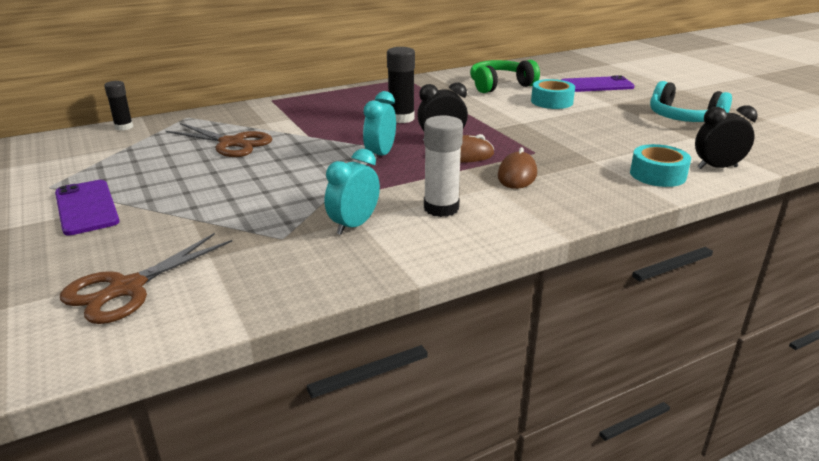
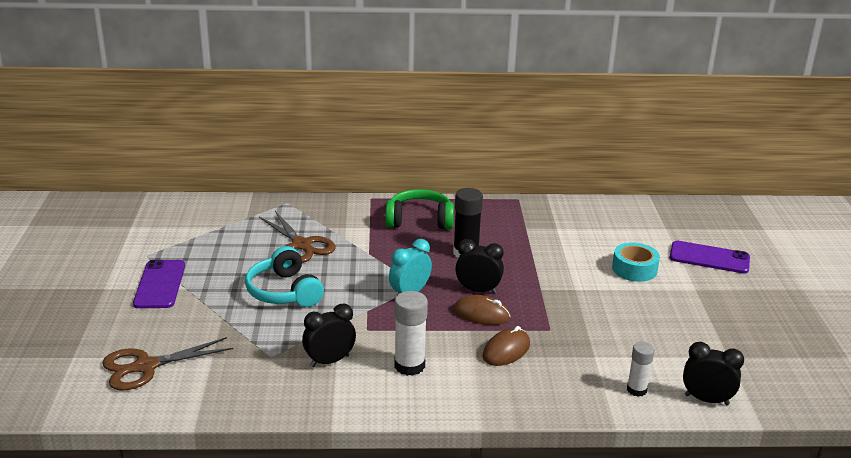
camera: 25 degrees right, 0 degrees up
(124, 127) = (232, 202): black glue stick -> none
(354, 225) = (329, 361): turquoise clock -> black clock
(500, 85) = (603, 232): green headphones -> green headphones (419, 220)
(657, 175) = (636, 390): turquoise tape -> white glue stick
(683, 118) = (751, 329): turquoise headphones -> turquoise headphones (284, 292)

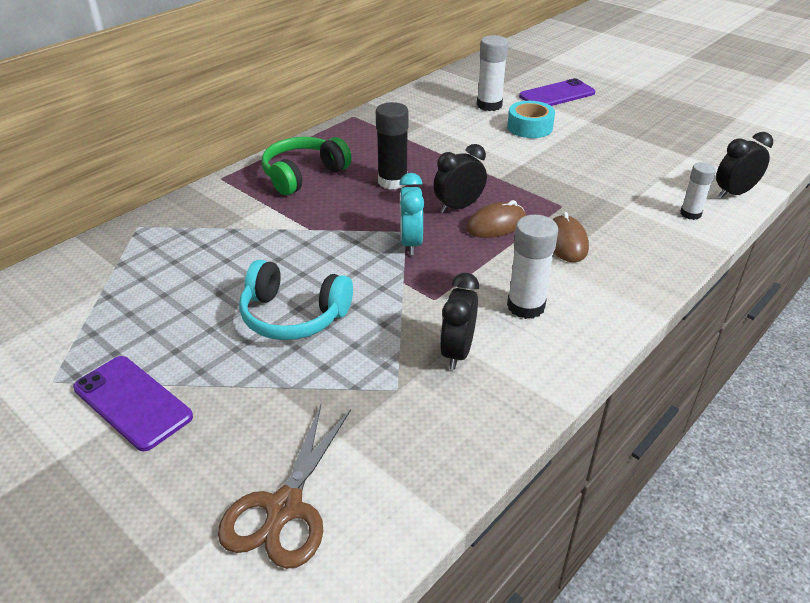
camera: 45 degrees left, 10 degrees up
(301, 245) = (228, 259): brown scissors -> none
(634, 239) = (489, 105): none -> white glue stick

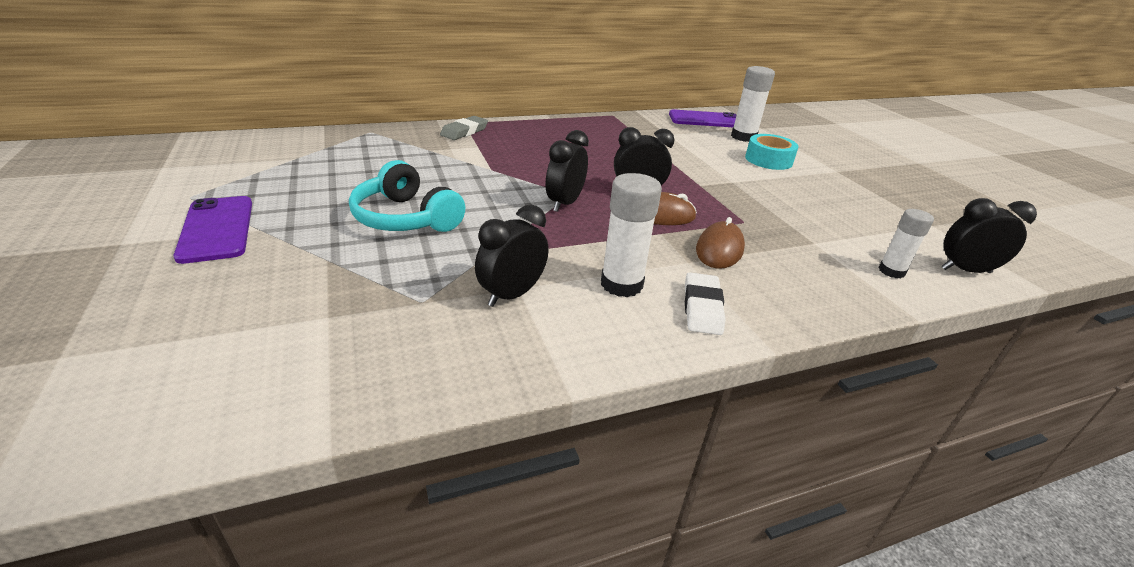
camera: 25 degrees right, 5 degrees down
(234, 190) = (464, 131): none -> grey eraser
(284, 508) = (211, 350): brown scissors -> none
(303, 175) = (529, 137): green headphones -> none
(392, 181) = (597, 160): black glue stick -> none
(411, 243) = (564, 203): turquoise clock -> black clock
(557, 94) = (820, 146): purple phone -> purple phone (705, 120)
(596, 302) = (702, 307): none -> white eraser

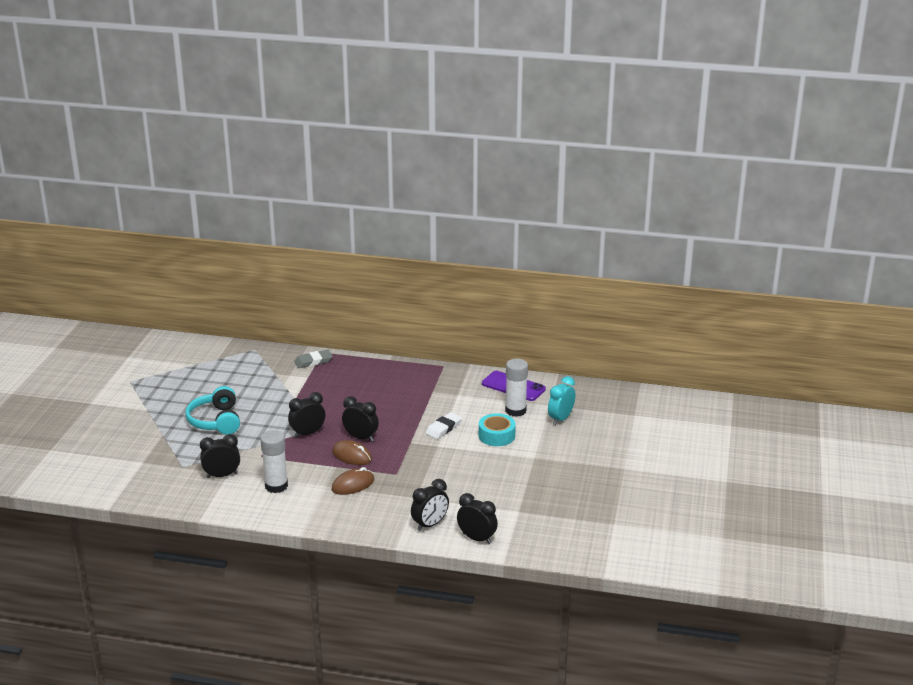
camera: 35 degrees right, 5 degrees down
(216, 229) = (130, 405): purple phone -> none
(702, 307) = (298, 508): white eraser -> white eraser (444, 428)
(791, 136) = (560, 419): none -> turquoise clock
(891, 271) = (430, 525): white glue stick -> black clock

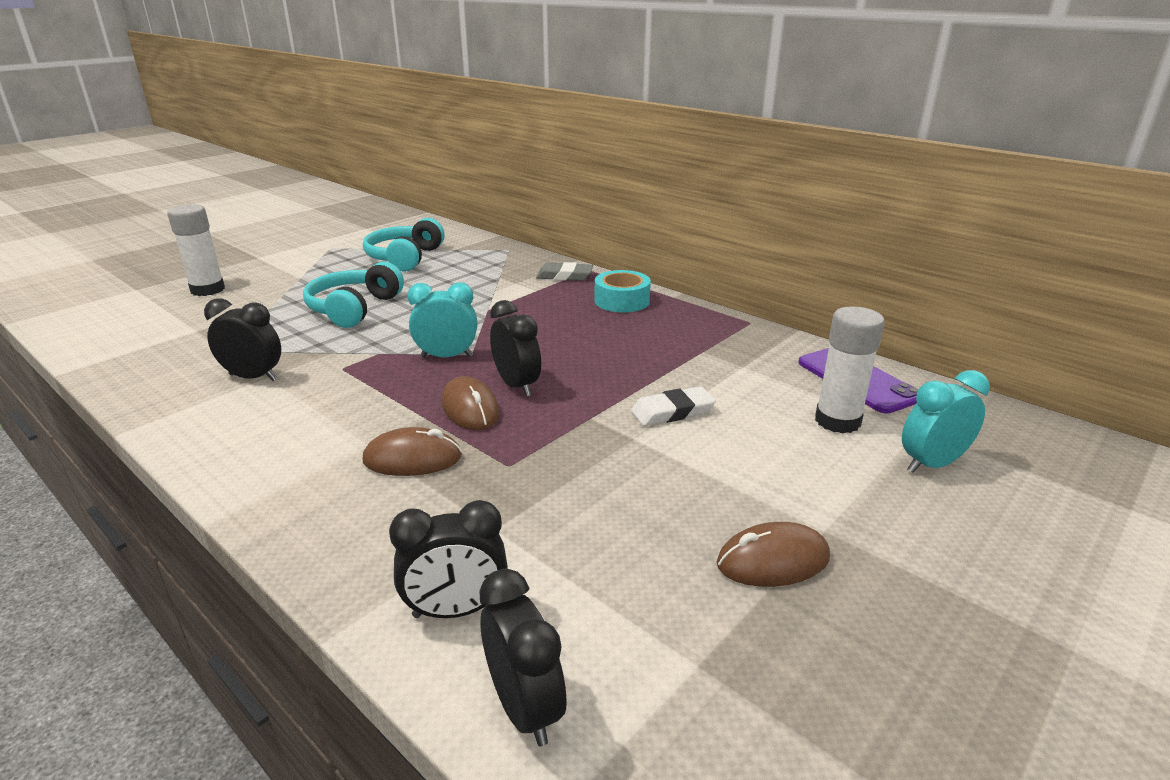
camera: 30 degrees right, 0 degrees up
(194, 375) = (405, 258): none -> turquoise headphones
(276, 486) = (297, 418): white glue stick -> white glue stick (208, 290)
(307, 433) = (447, 356): black clock -> turquoise clock
(496, 435) = (767, 455): turquoise tape -> turquoise tape (622, 301)
(523, 474) = (772, 561): none -> brown mouse

